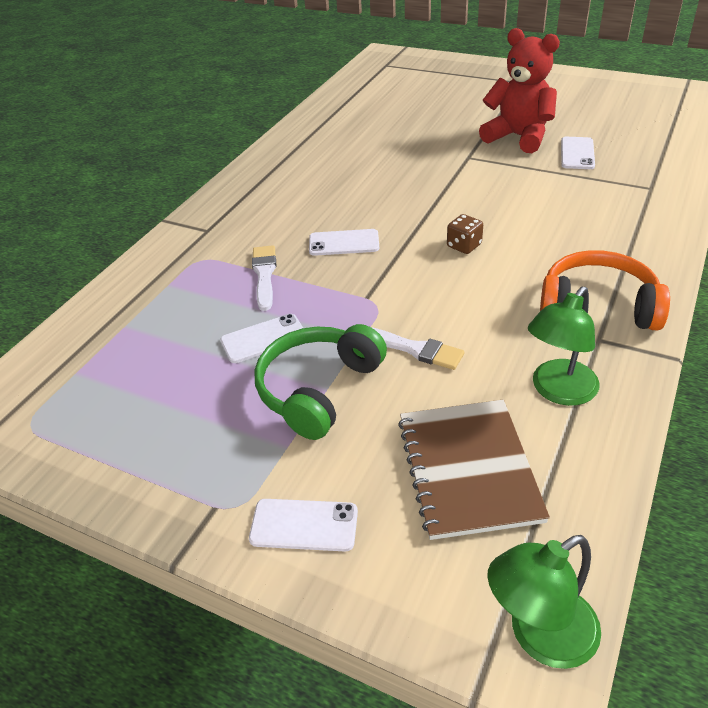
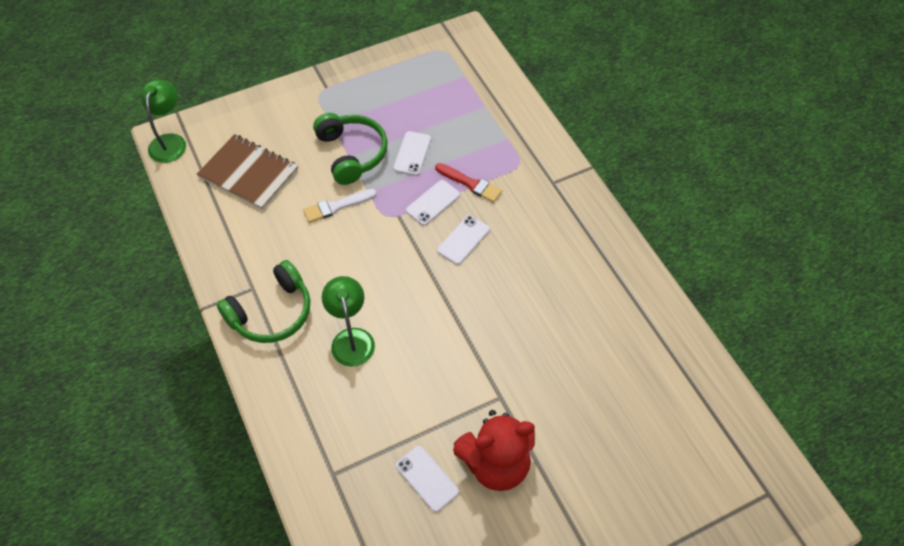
camera: 125 degrees right, 15 degrees up
(264, 275) = (470, 183): white brush -> red brush
(304, 525) = (286, 107): white phone -> white phone (433, 203)
(464, 246) = (393, 298): brown dice -> none
(558, 391) = (245, 239): green lamp -> green lamp (351, 338)
(598, 306) = (271, 313): orange headphones -> green headphones

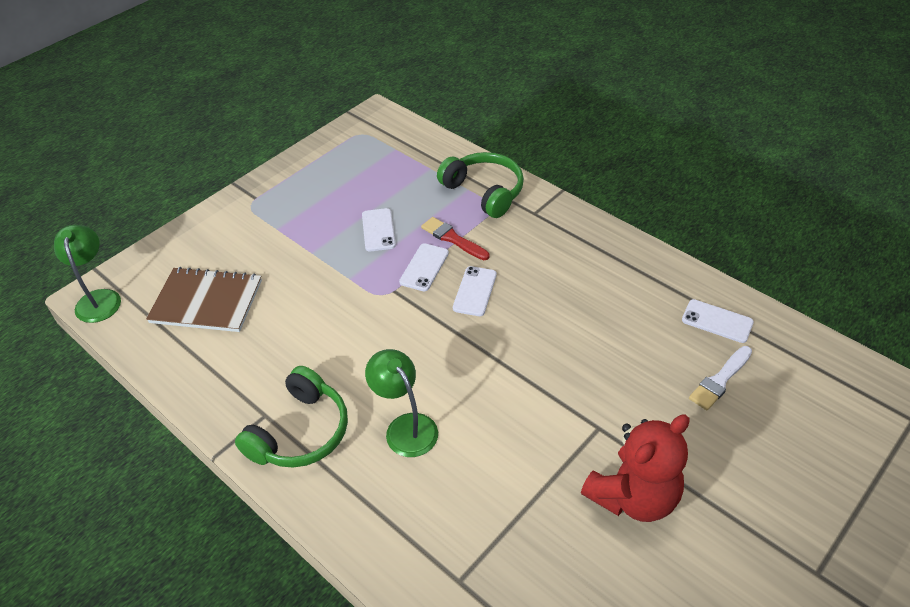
camera: 20 degrees left, 10 degrees down
(337, 206) = (322, 302): white brush -> white brush (720, 380)
(352, 153) = (314, 249): green headphones -> green headphones (484, 191)
(427, 478) = (568, 542): white phone -> white phone (717, 321)
(470, 183) = (453, 239): red brush -> red brush turned 150 degrees counterclockwise

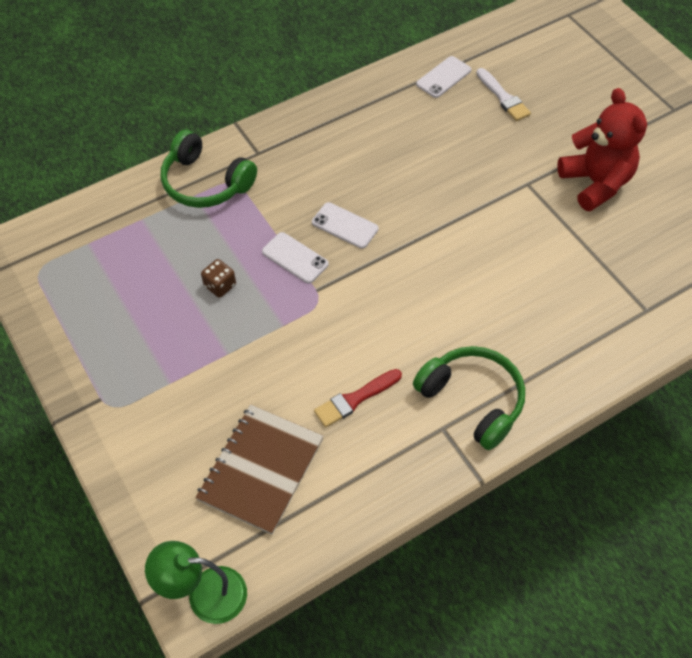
camera: 75 degrees left, 10 degrees up
(378, 230) = (220, 285): white phone -> brown dice
(405, 427) = (489, 315): green lamp -> none
(453, 239) = (264, 225): red brush -> red brush (355, 399)
(484, 191) = (205, 183): green headphones -> green headphones turned 120 degrees counterclockwise

